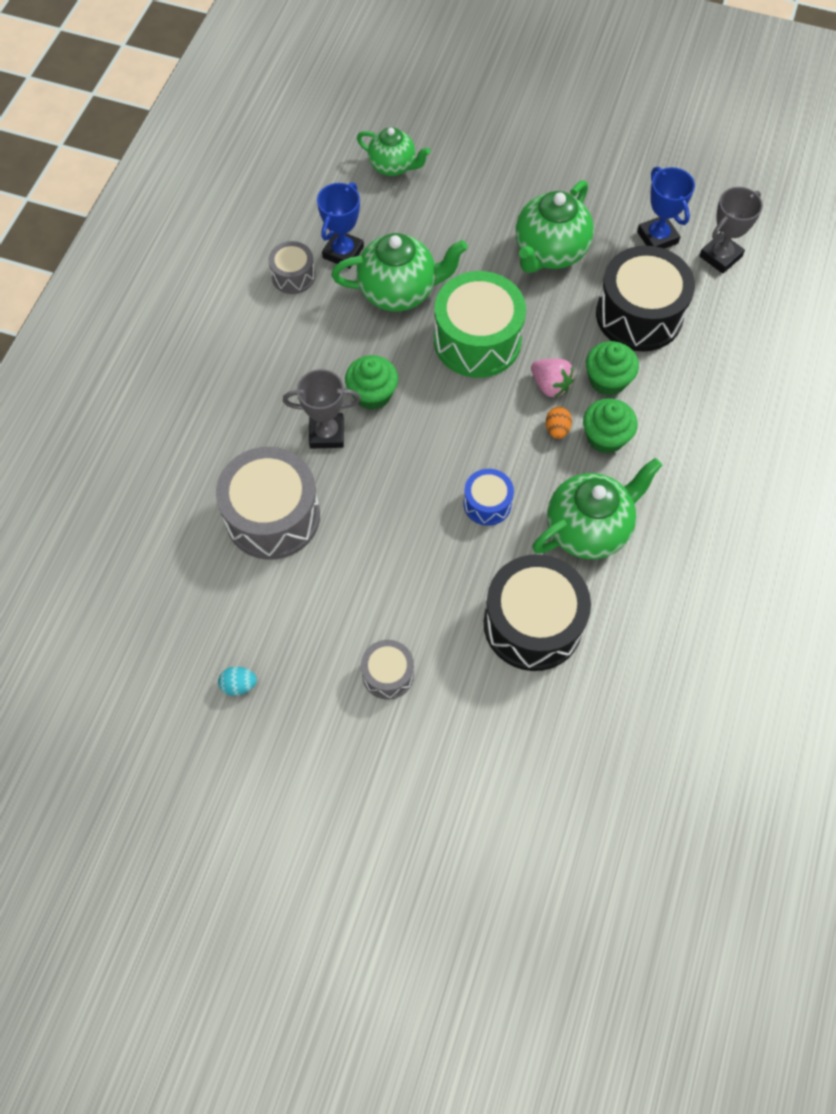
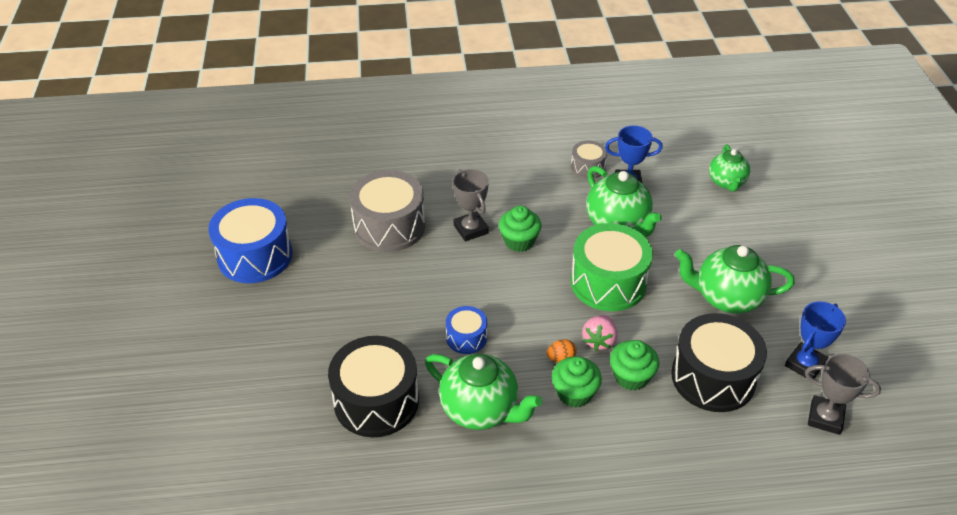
camera: 65 degrees right, 20 degrees down
(239, 685) = (255, 256): turquoise egg -> blue drum
(388, 674) = (295, 329): grey drum -> none

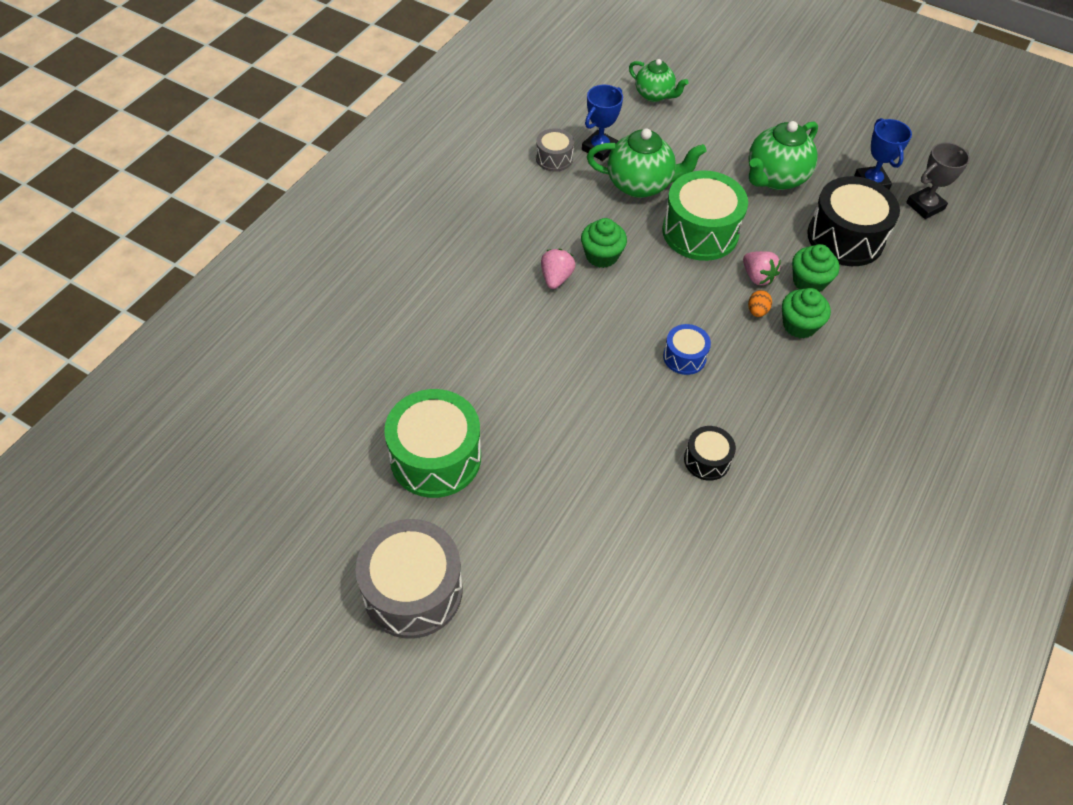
camera: 55 degrees left, 10 degrees up
(255, 256) = (435, 457): blue drum -> green drum
(376, 401) = (707, 460): black drum -> black drum, size x0.51
(389, 226) = (495, 332): grey drum -> grey drum (413, 590)
(471, 229) = (556, 278): grey trophy -> pink strawberry
(480, 410) = (771, 394): green teapot -> none

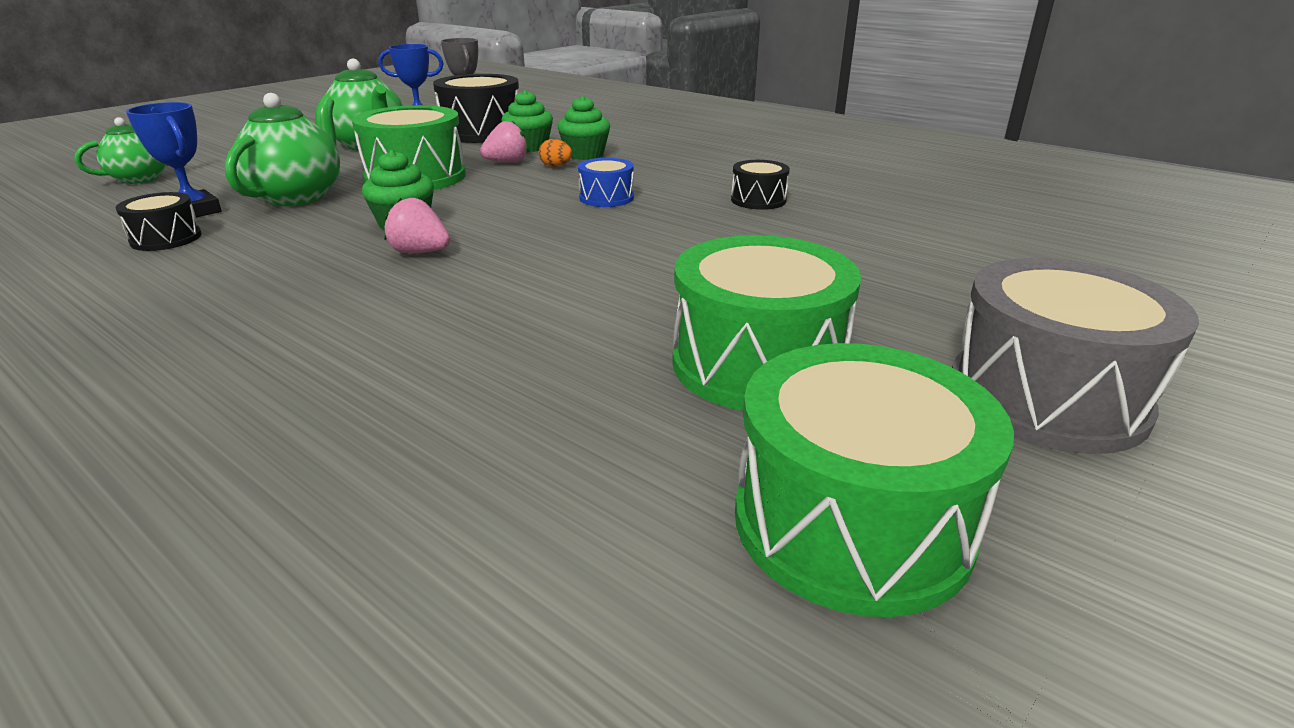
camera: 80 degrees left, 25 degrees down
(313, 488) = (851, 523): none -> green drum
(554, 158) = (166, 238): grey drum -> black drum

